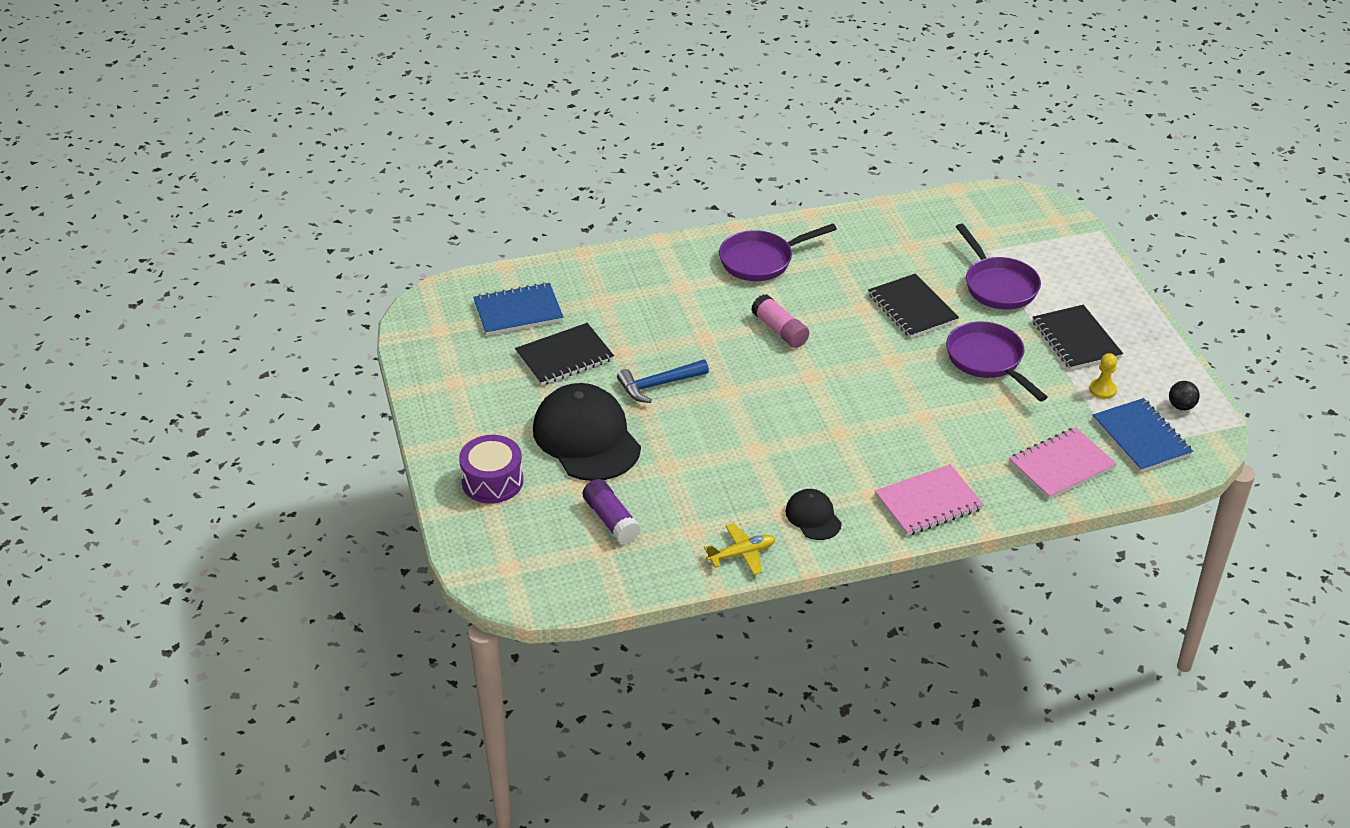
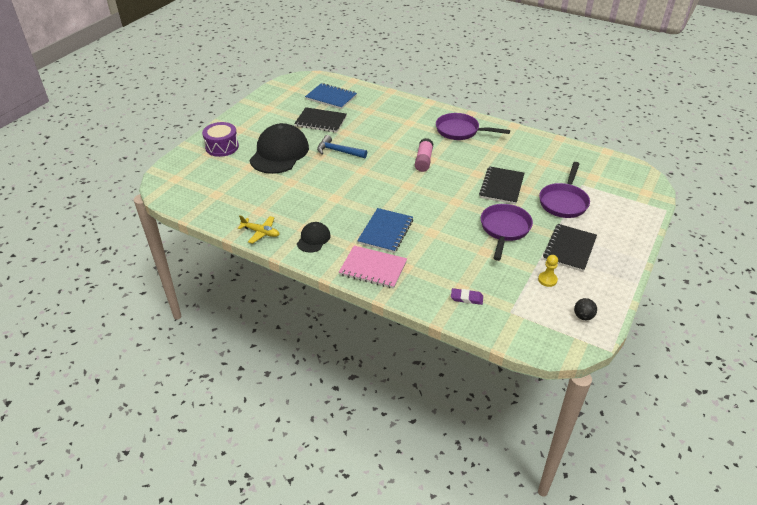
camera: 45 degrees right, 0 degrees up
(611, 520) = (237, 187): purple glue stick -> none
(1061, 465) = (466, 298): pink notebook -> purple eraser
(1141, 437) = (533, 315): blue notebook -> blue notebook (385, 231)

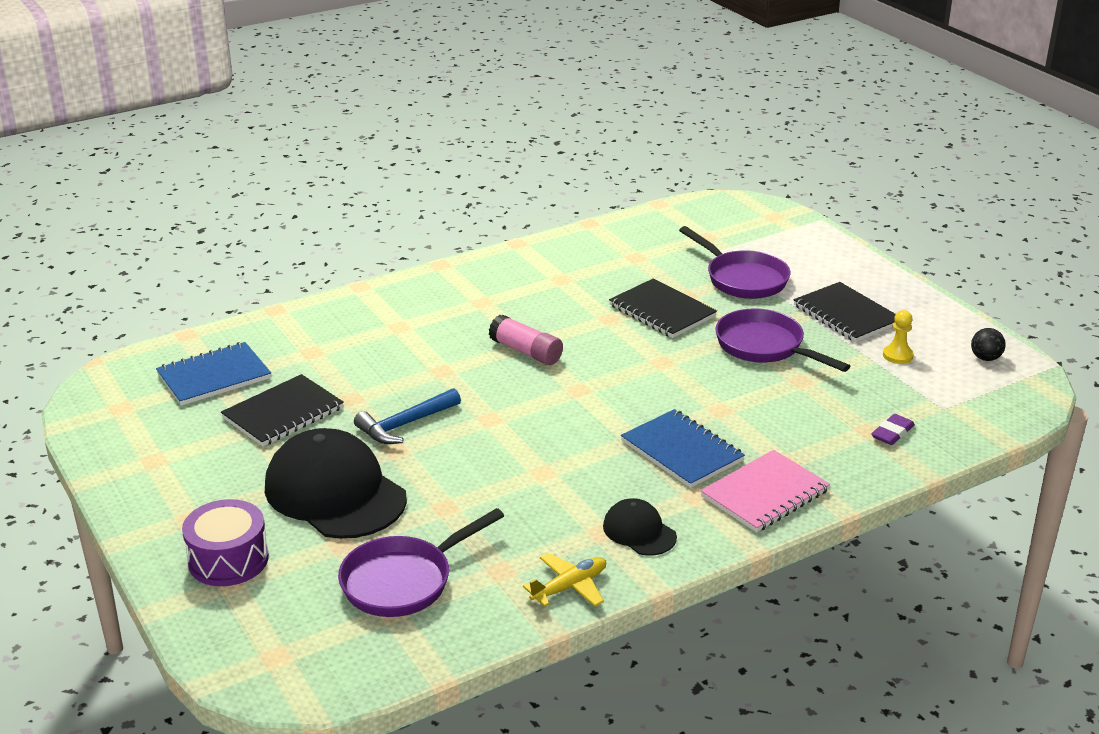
camera: 60 degrees left, 10 degrees down
(460, 131) = (480, 291): purple pan -> purple pan (403, 581)

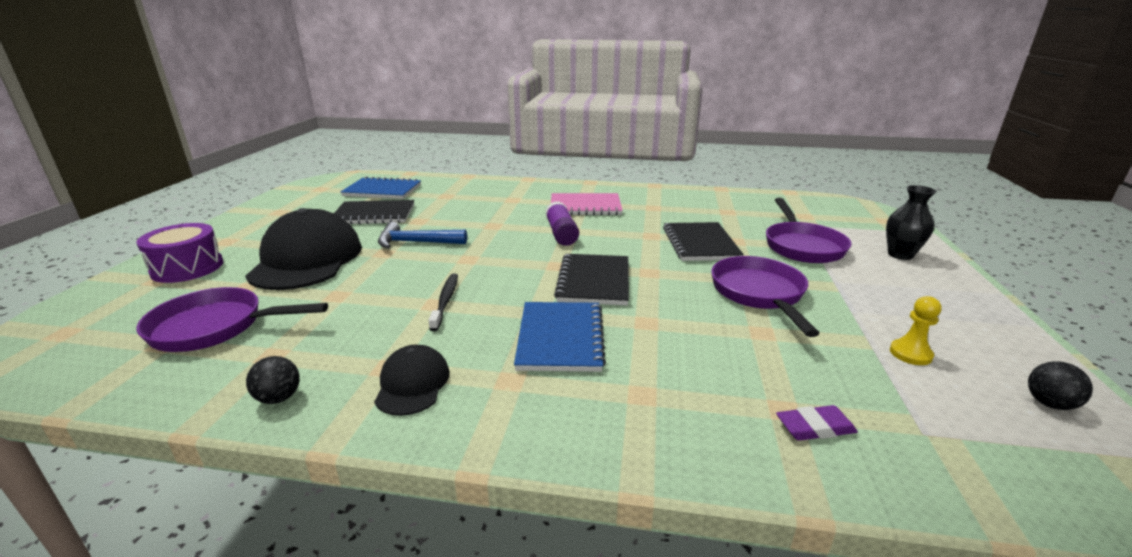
camera: 40 degrees right, 5 degrees down
(526, 351) = (561, 233): pink glue stick -> purple glue stick
(547, 465) = (445, 301): none -> black toothbrush
(569, 587) = (279, 398): yellow plane -> black ball
(765, 494) = (575, 414): pink notebook -> pink notebook (585, 206)
(819, 259) = (900, 255): none -> black vase
(846, 315) = (882, 300): black notebook -> black notebook (594, 281)

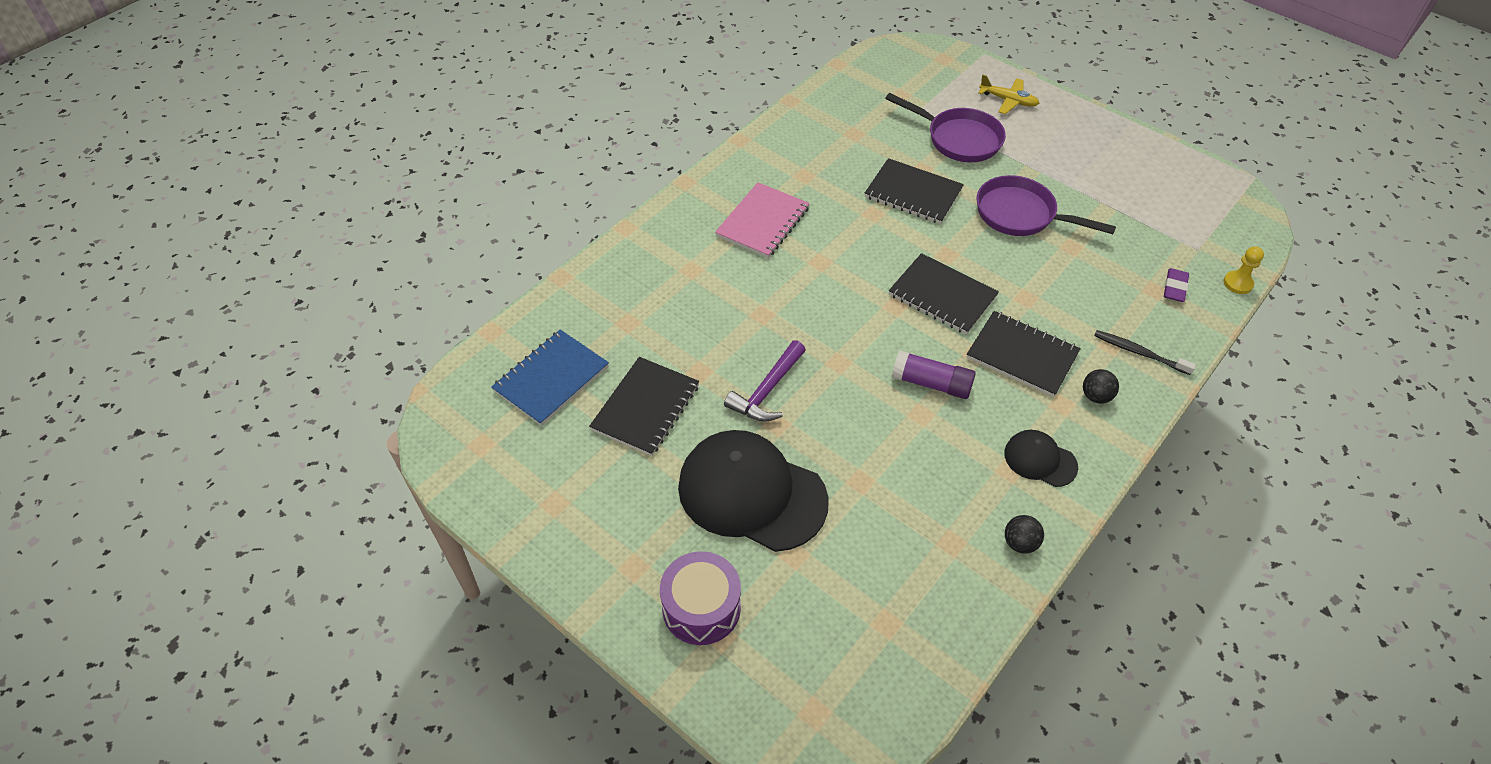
camera: 60 degrees left, 25 degrees up
(215, 327) = (875, 582): purple pan -> none
(416, 242) = (767, 391): blue hammer -> purple hammer
(445, 301) = (920, 405): black toothbrush -> black toothbrush (1139, 353)
(560, 338) = (1022, 355): blue notebook -> black notebook
(561, 233) = (823, 272): purple glue stick -> purple glue stick (931, 383)
(900, 255) = (1008, 101): black vase -> yellow plane
(910, 354) = (1130, 198): yellow pawn -> yellow pawn (1238, 283)
(1049, 404) = (1198, 184): black ball -> black ball (1096, 396)

